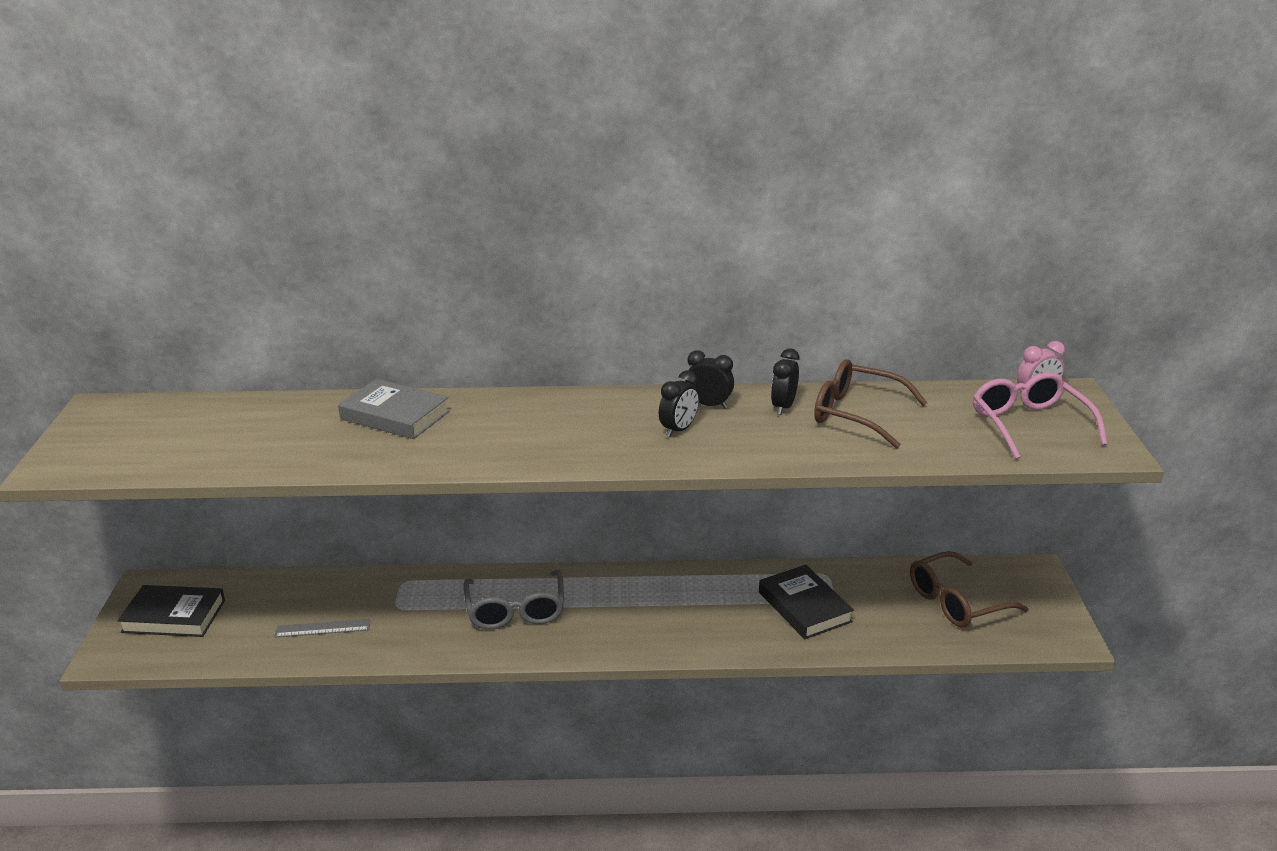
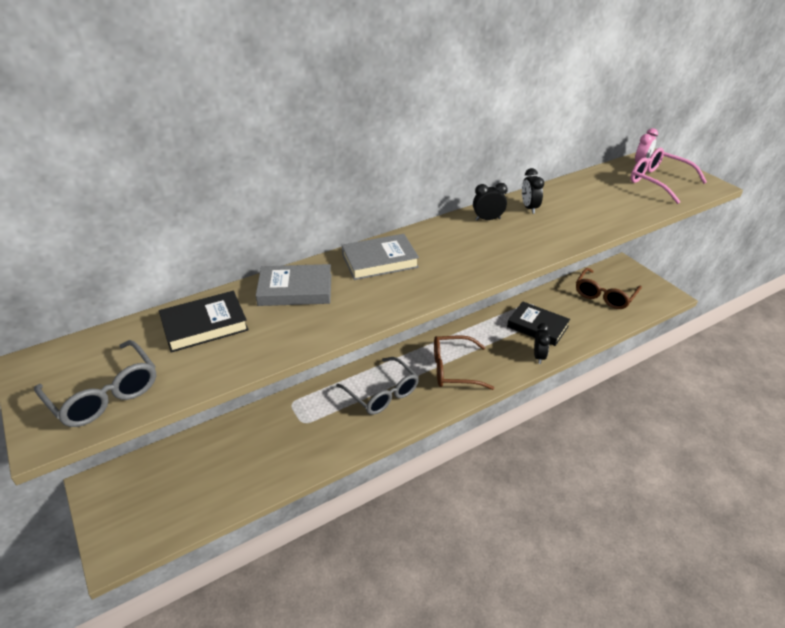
camera: 30 degrees left, 10 degrees up
(126, 452) = (105, 394): none -> grey glasses
(174, 616) = (141, 499): black book -> black book (204, 325)
(323, 628) = (266, 459): grey ruler -> none
(519, 413) = (379, 261): none -> grey book
(678, 430) = (490, 241): black clock -> black clock (539, 356)
(856, 414) = (571, 201): brown glasses -> brown glasses (453, 369)

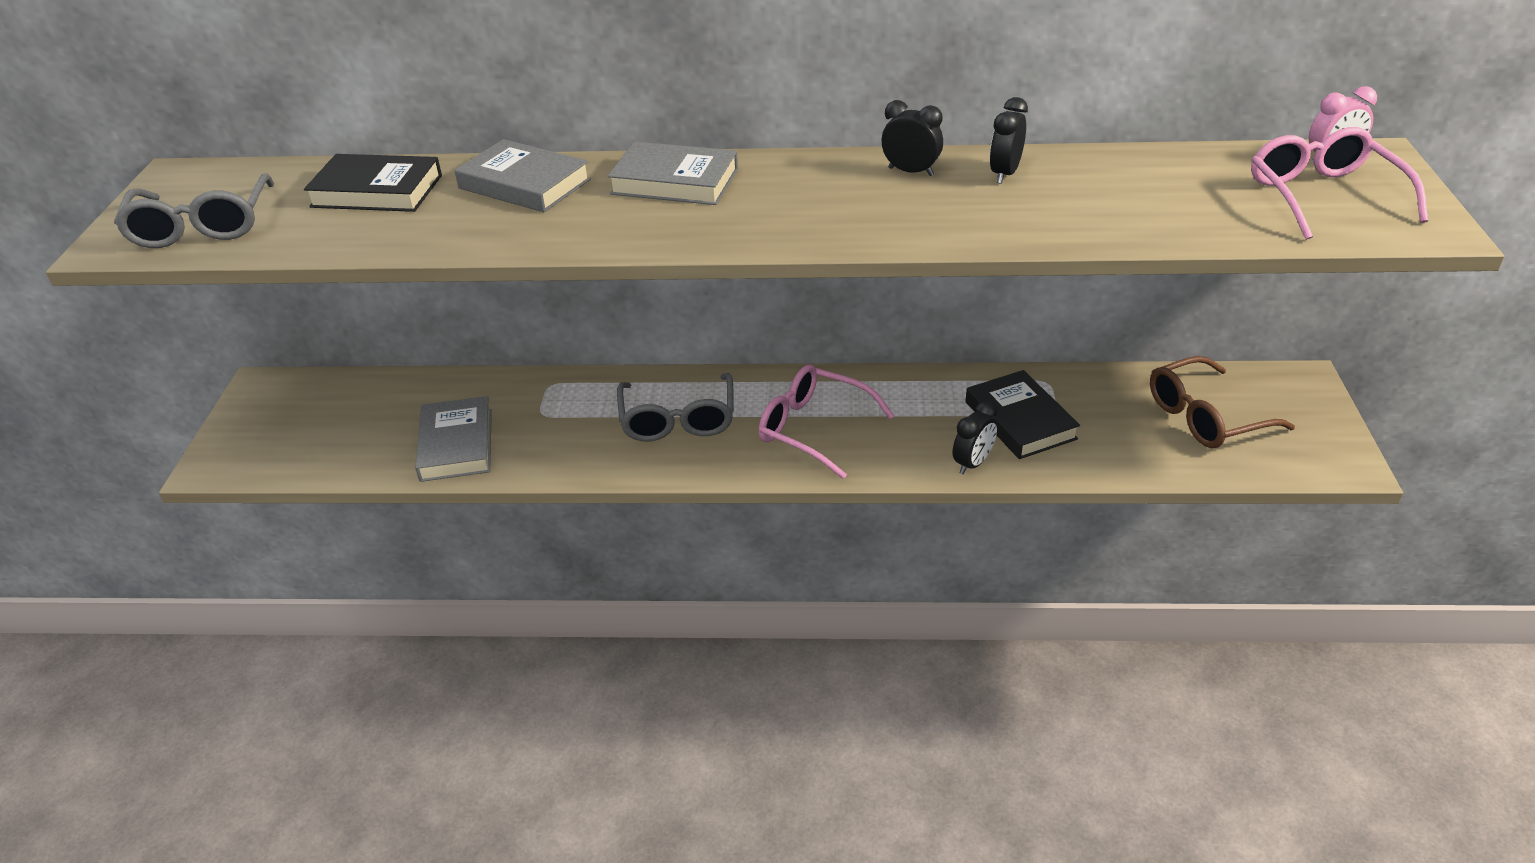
camera: 35 degrees right, 0 degrees up
(270, 464) = (456, 444): none -> grey book
(453, 369) = (813, 429): brown glasses -> pink glasses

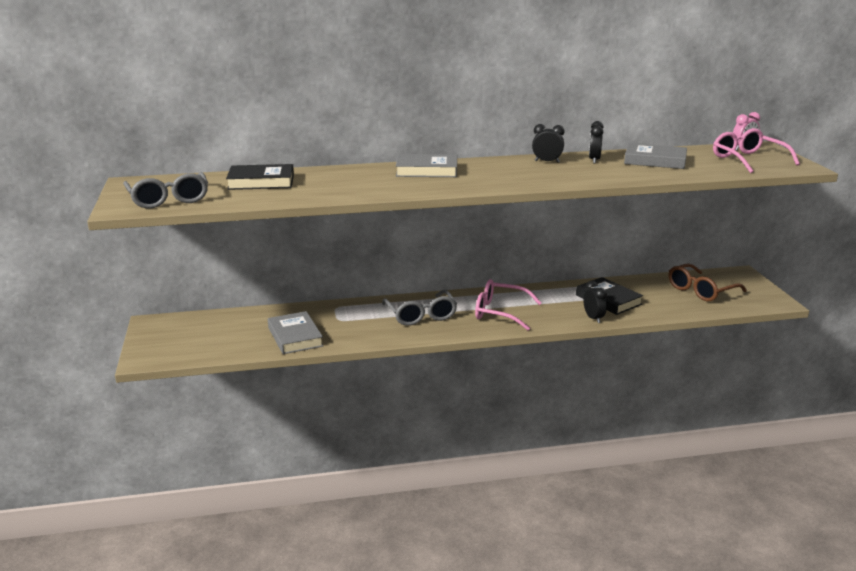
camera: 15 degrees left, 15 degrees down
(524, 184) = (344, 175): grey book -> grey book (655, 161)
(972, 463) = (593, 318): black clock -> black clock turned 45 degrees counterclockwise

